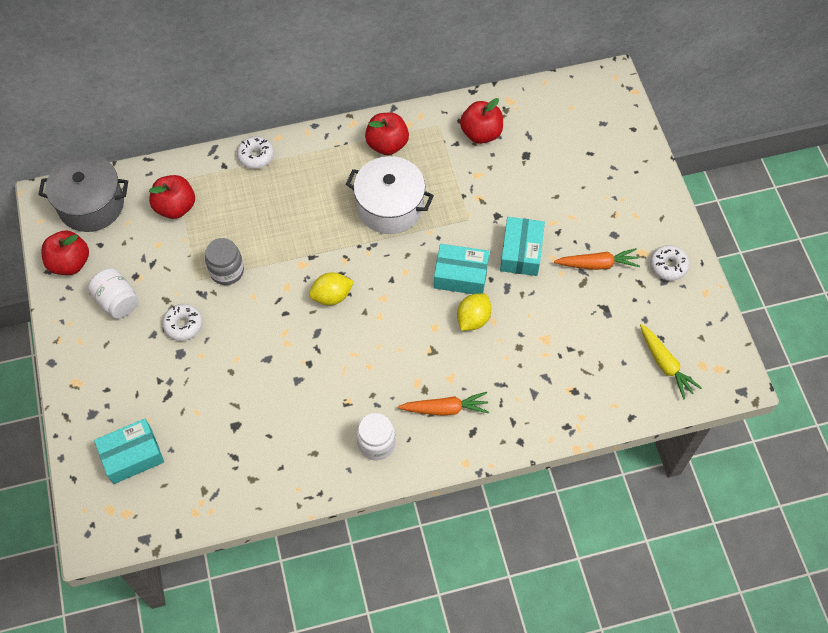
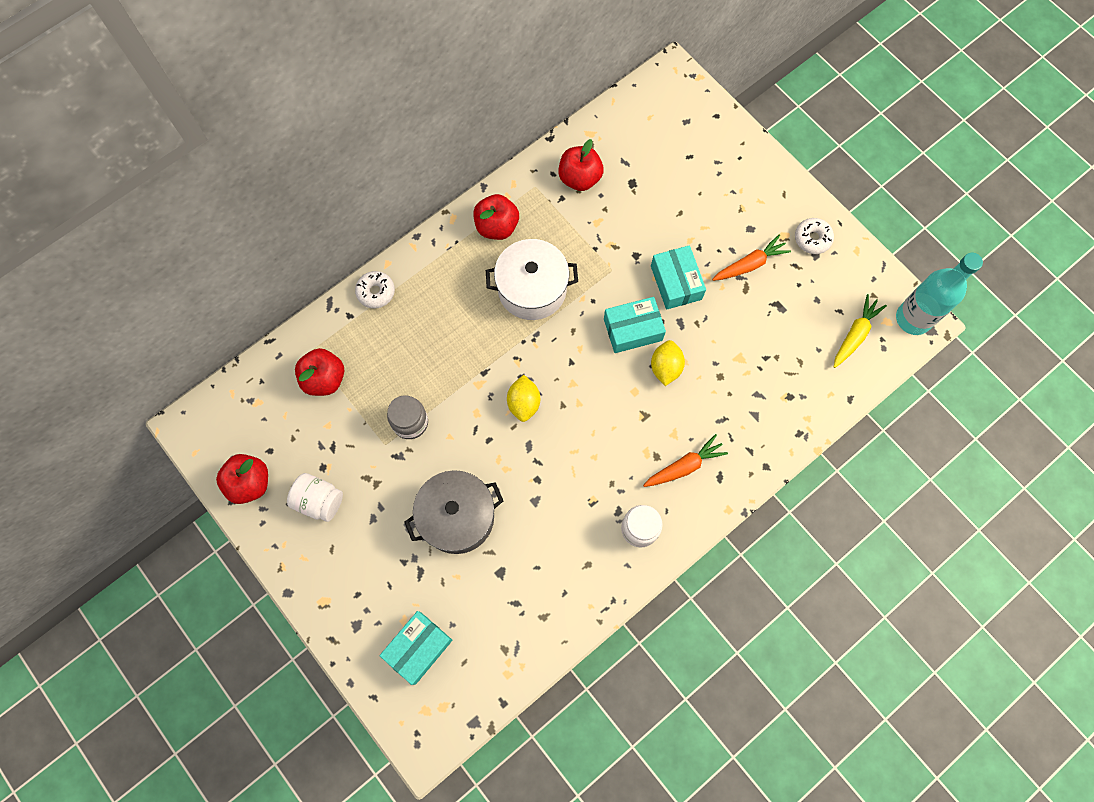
camera: 25 degrees left, 10 degrees up
(91, 204) = (238, 413): grey pot -> grey pot (457, 517)
(183, 325) = (397, 496): white donut -> none
(332, 296) = (524, 403): yellow lemon -> yellow lemon turned 45 degrees counterclockwise
(665, 364) = (854, 335): yellow carrot -> yellow carrot turned 90 degrees counterclockwise
(729, 373) = (913, 318): none -> turquoise bottle

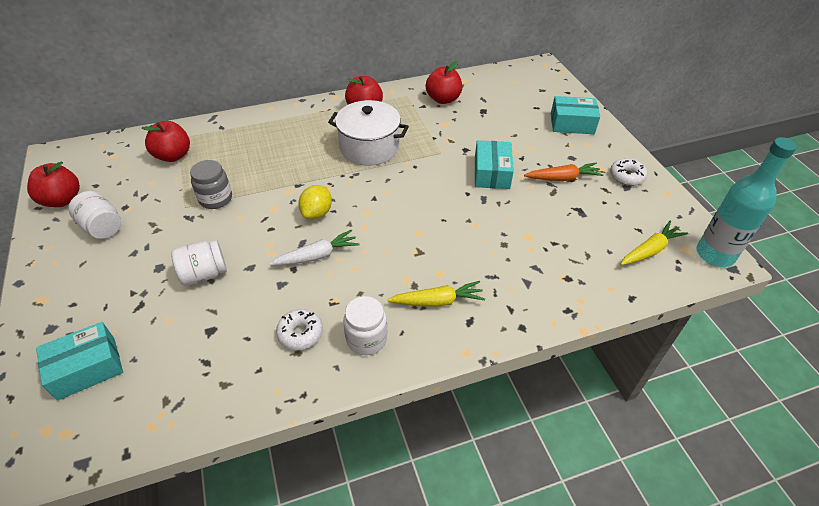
camera: 20 degrees right, 25 degrees down
(376, 292) = (250, 120): white donut -> white donut (300, 333)
(457, 517) = (204, 274): grey pot -> white jar
(551, 456) = (316, 256): none -> white carrot
(633, 329) = (439, 192): turquoise box -> turquoise box (572, 124)
(665, 367) = (455, 224): yellow lemon -> none
(684, 466) = (437, 301): orange carrot -> yellow carrot

